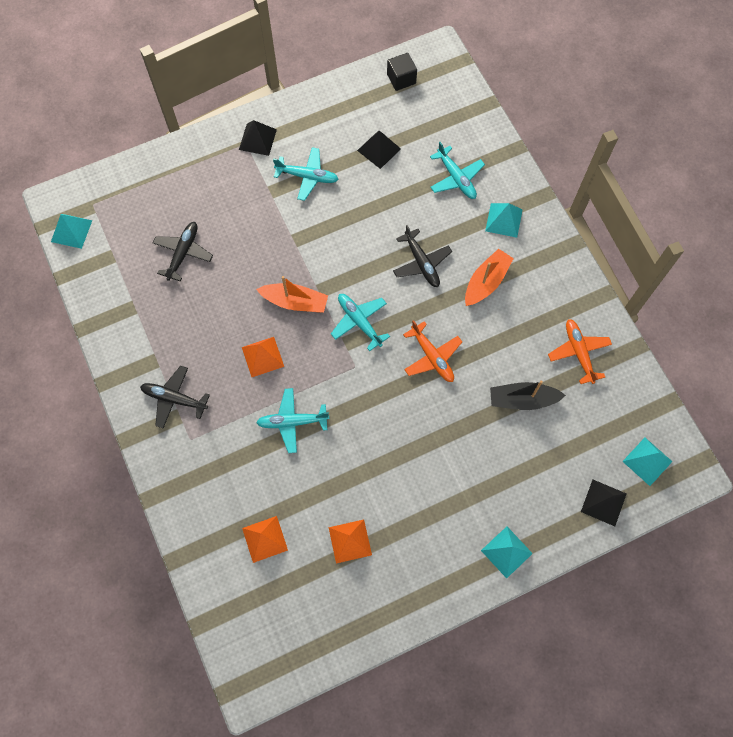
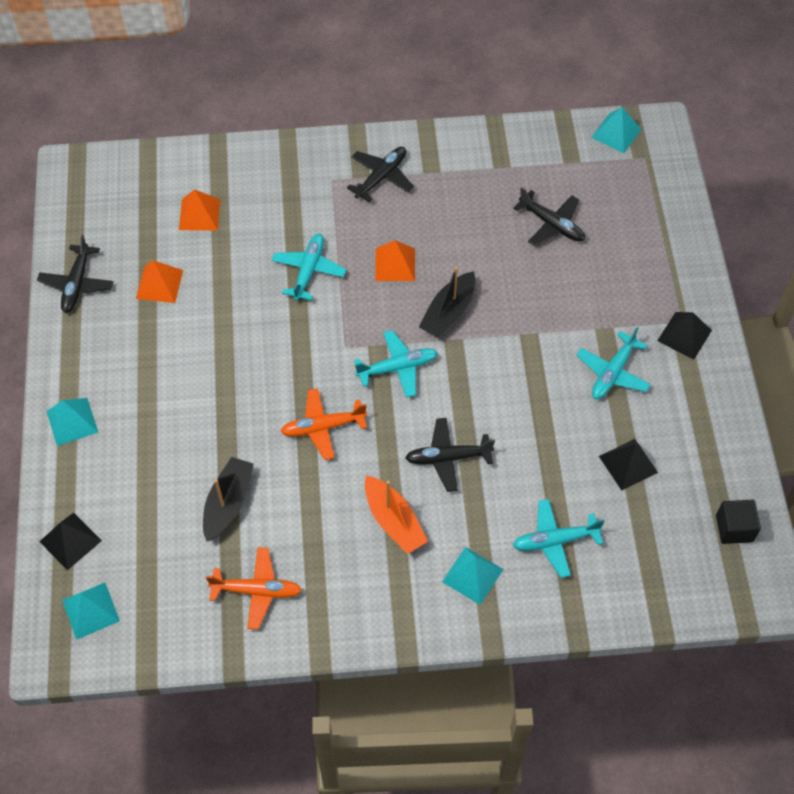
camera: 110 degrees right, 10 degrees down
(295, 302) = (448, 312): orange boat -> black boat
(376, 614) = (77, 284): none -> black plane

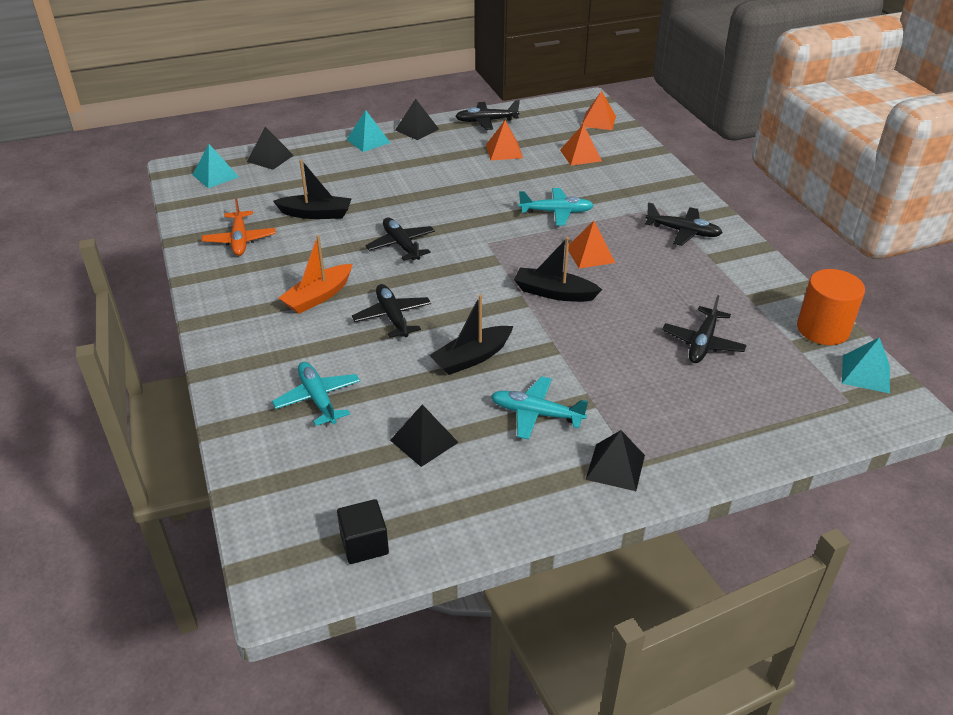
camera: 75 degrees right, 20 degrees down
(65, 362) = (417, 129): none -> black pyramid
(128, 174) = (598, 121): none -> orange pyramid
(323, 427) = (401, 245): orange plane -> black plane
(397, 368) = (478, 274): turquoise plane -> none
(472, 575) = (271, 350): turquoise pyramid -> none
(527, 403) = (472, 358): none -> black boat
(555, 135) = (823, 329): none -> orange cylinder

